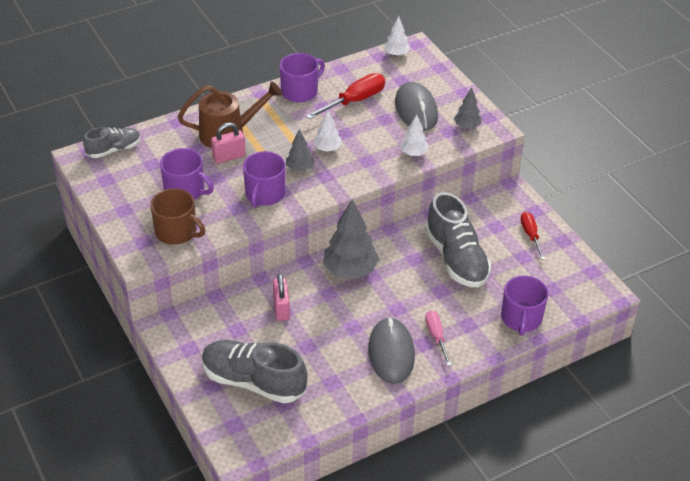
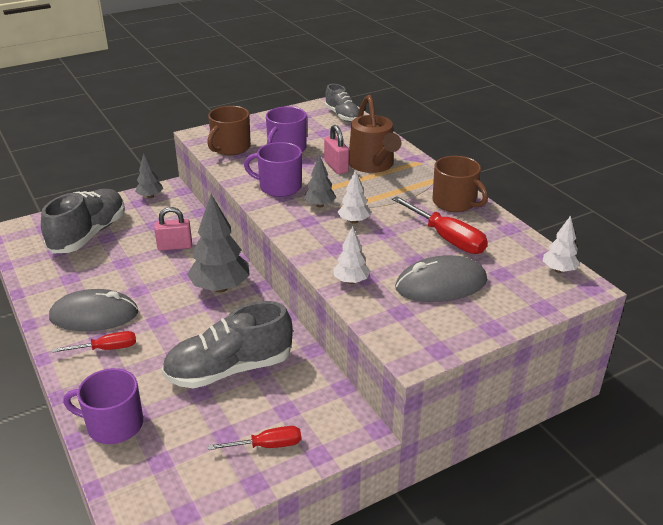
camera: 90 degrees right, 10 degrees down
(300, 91) = (455, 202): purple mug -> brown mug
(436, 336) = (107, 349): pink screwdriver -> red screwdriver
(467, 126) = (414, 328): grey tree -> grey tree (150, 196)

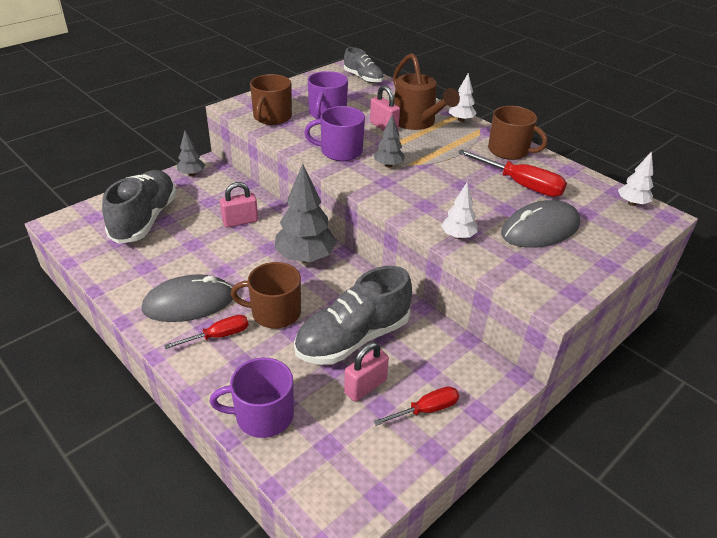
camera: 15 degrees left, 5 degrees up
(167, 335) = (274, 312): none -> brown mug
(220, 415) = (365, 386): none -> pink padlock
(354, 221) = (428, 177): white tree -> white tree (461, 120)

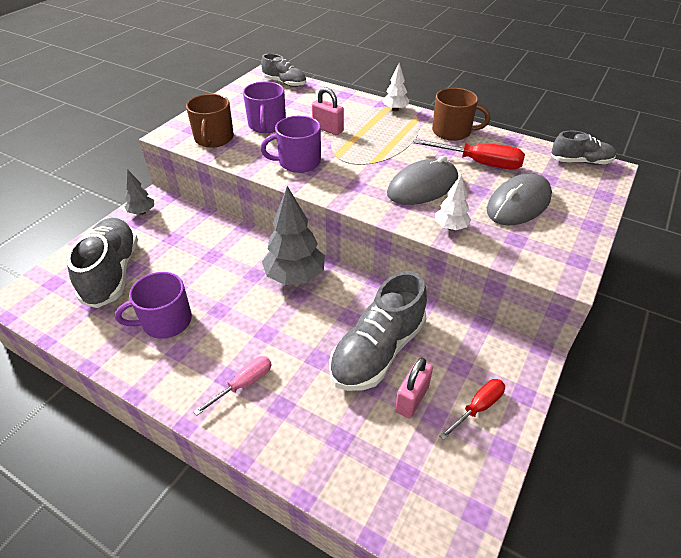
camera: 15 degrees left, 5 degrees up
(189, 303) = (198, 355): grey mouse -> grey mouse (422, 186)
(218, 336) = (244, 384): red screwdriver -> pink screwdriver
(240, 221) = (214, 253): pink padlock -> none
(263, 415) = (326, 460): purple mug -> purple mug (165, 321)
(274, 312) = (290, 343): brown mug -> none
(388, 165) = (351, 167): grey tree -> none
(417, 122) = (357, 119): brown watering can -> none
(632, 203) = (580, 162): white tree -> grey shoe

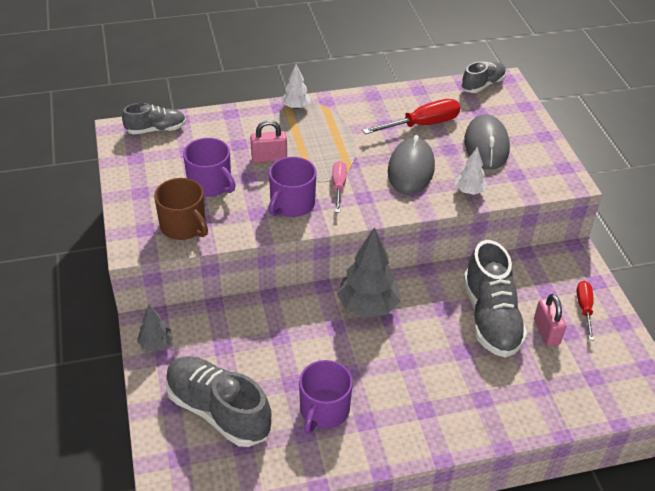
camera: 45 degrees left, 0 degrees up
(244, 384) = (441, 405): pink screwdriver -> pink screwdriver (338, 186)
(452, 131) = (368, 105): brown mug -> none

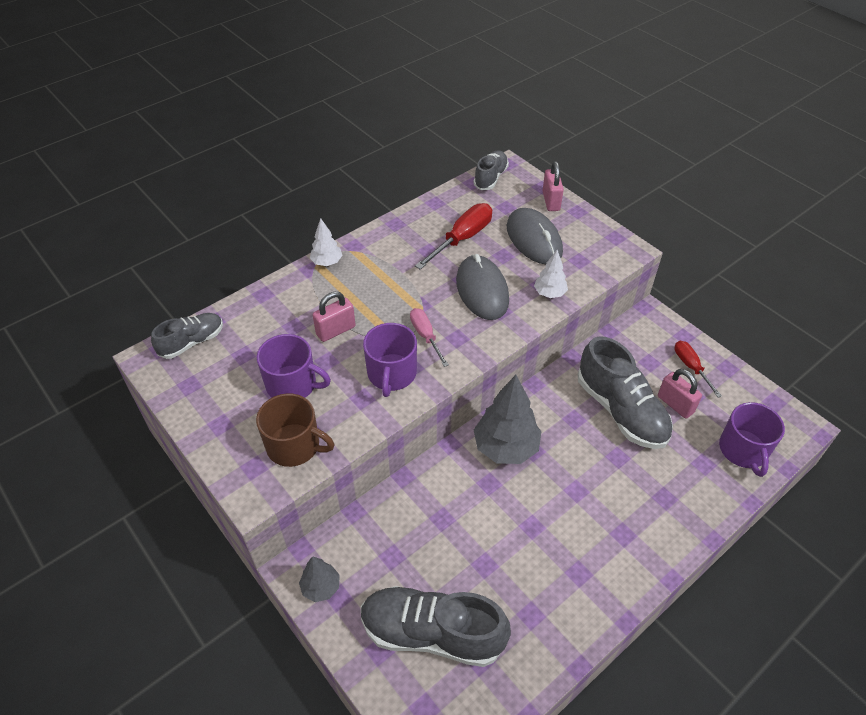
camera: 25 degrees left, 5 degrees up
(324, 410) = (534, 580): purple mug -> purple mug (743, 450)
(525, 120) = (551, 201): none -> pink padlock

